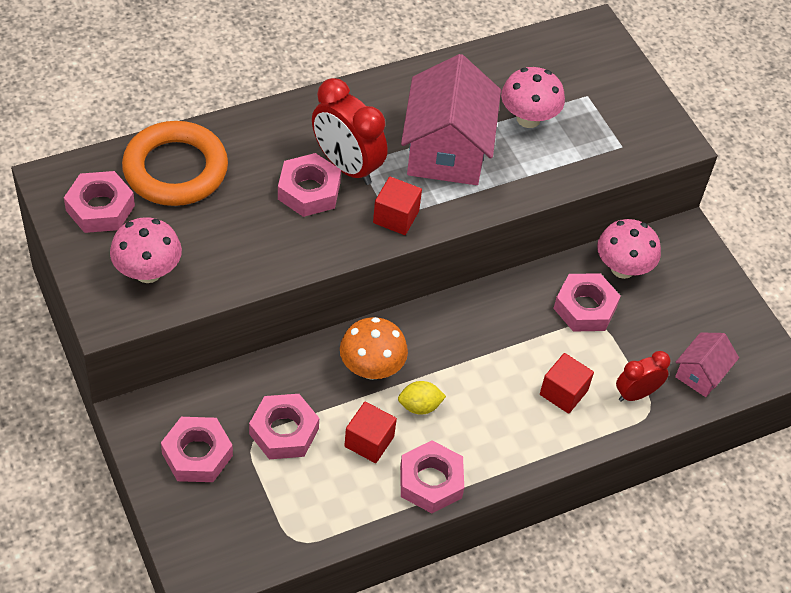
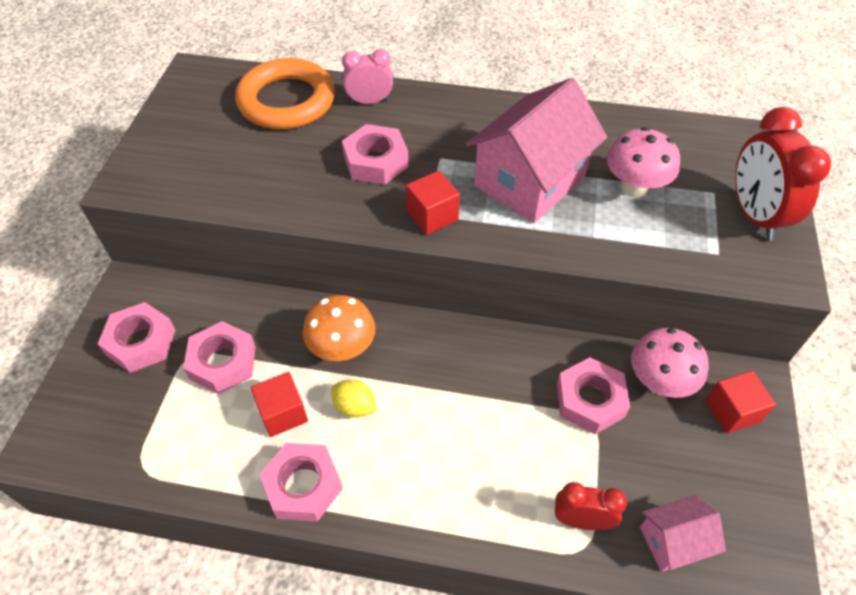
camera: 40 degrees right, 0 degrees up
(100, 208) = (204, 104): pink nut -> none
(148, 272) = (188, 165): pink mushroom -> none
(252, 136) = (369, 101): none -> pink clock
(347, 166) = (426, 156): red clock -> red clock (754, 215)
(563, 392) = (503, 473): red cube -> red cube (732, 411)

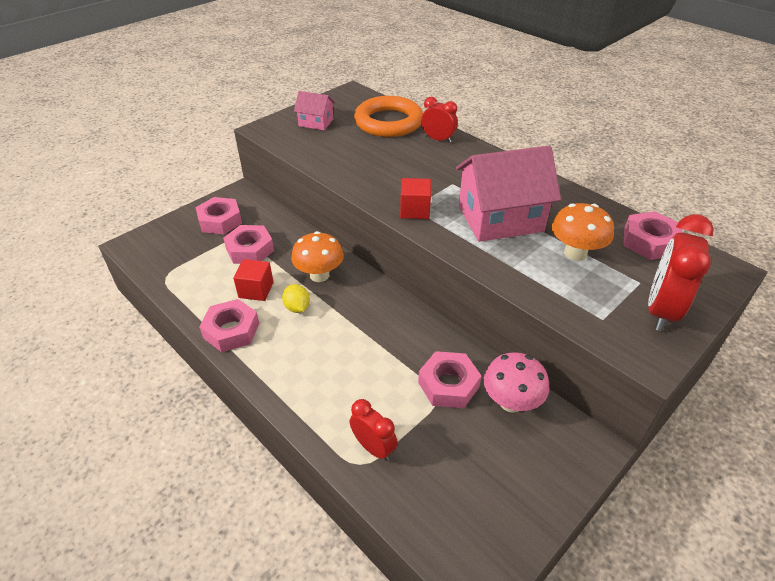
camera: 35 degrees right, 10 degrees down
(369, 101) = (438, 139): pink clock -> red clock
(376, 161) = (409, 170): pink nut -> pink nut (649, 242)
(634, 188) = (575, 253): pink mushroom -> orange mushroom
(673, 541) = (425, 500): pink house -> pink house (316, 122)
(732, 411) = (553, 451): red cube -> none

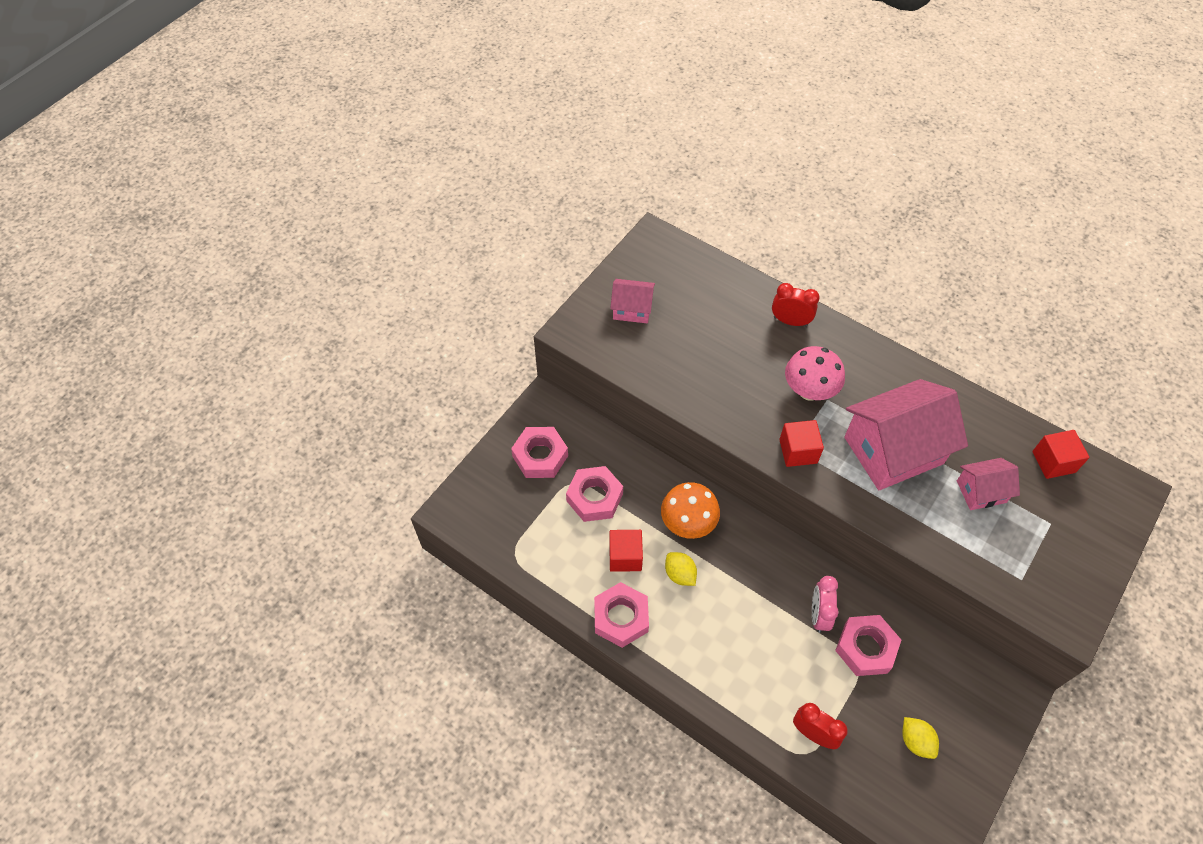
camera: 10 degrees left, 15 degrees up
(388, 122) = (721, 296): orange ring -> none
(411, 353) = (818, 615): none -> pink clock
(477, 471) = (916, 741): none -> yellow lemon
(511, 402) = (930, 658): pink mushroom -> pink mushroom (809, 391)
(575, 253) = (981, 491): orange mushroom -> pink house
(649, 242) = (1053, 462): pink nut -> red cube
(660, 310) = (1074, 558): red clock -> none

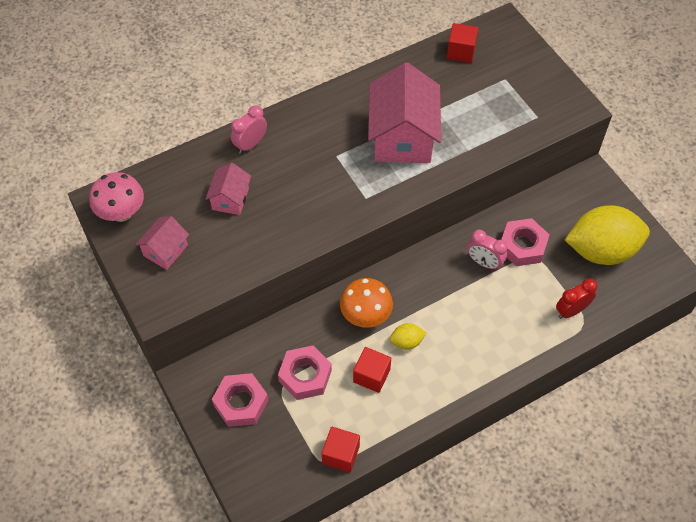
camera: 65 degrees left, 0 degrees up
(621, 618) = (423, 402): pink nut -> none
(790, 321) = (250, 144): red clock -> pink clock
(798, 451) = (370, 197): red cube -> red cube (341, 454)
(809, 391) = (322, 163): pink mushroom -> pink mushroom (122, 213)
(916, 741) = (601, 250): yellow lemon -> yellow lemon, size x2.38
(981, 491) = (462, 103): pink house -> pink house (230, 199)

